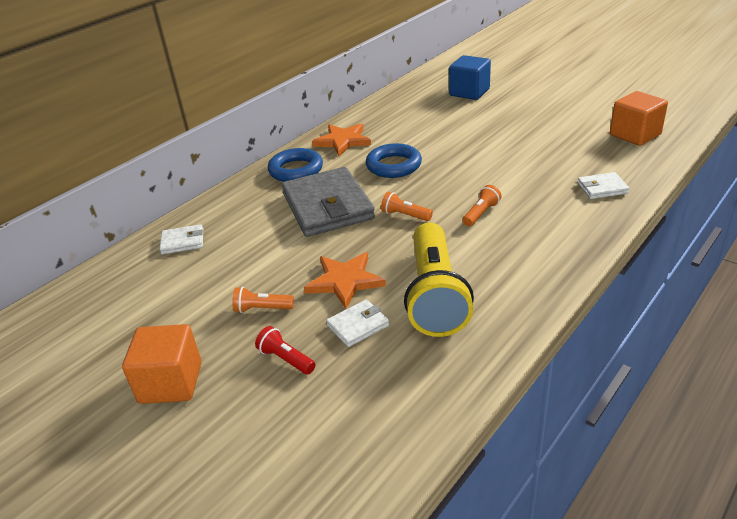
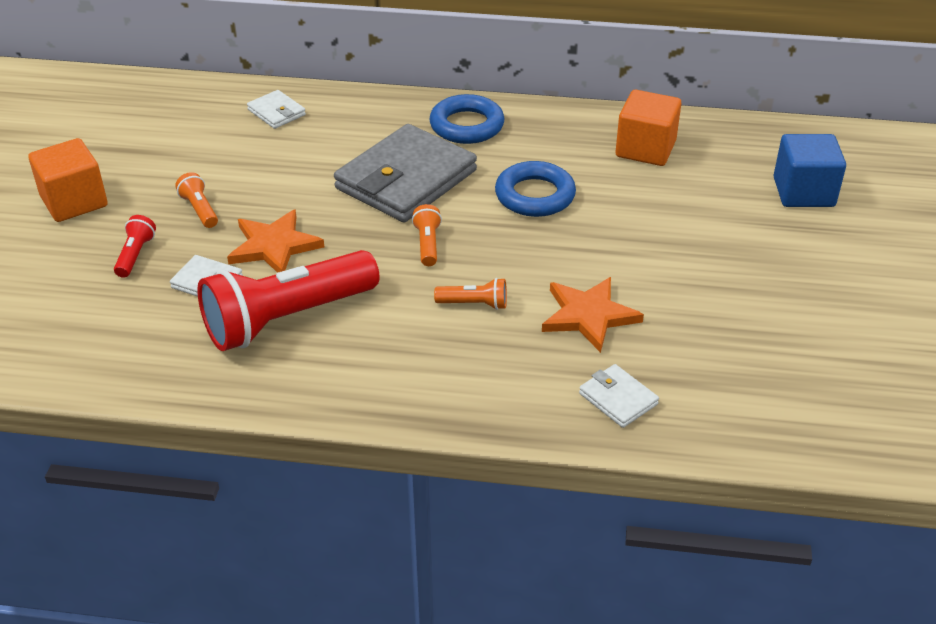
camera: 55 degrees right, 5 degrees up
(342, 141) = (562, 133): orange star -> orange star (588, 315)
(435, 295) = (287, 319): yellow flashlight -> red flashlight
(635, 135) = (814, 399): orange cube -> orange cube (645, 149)

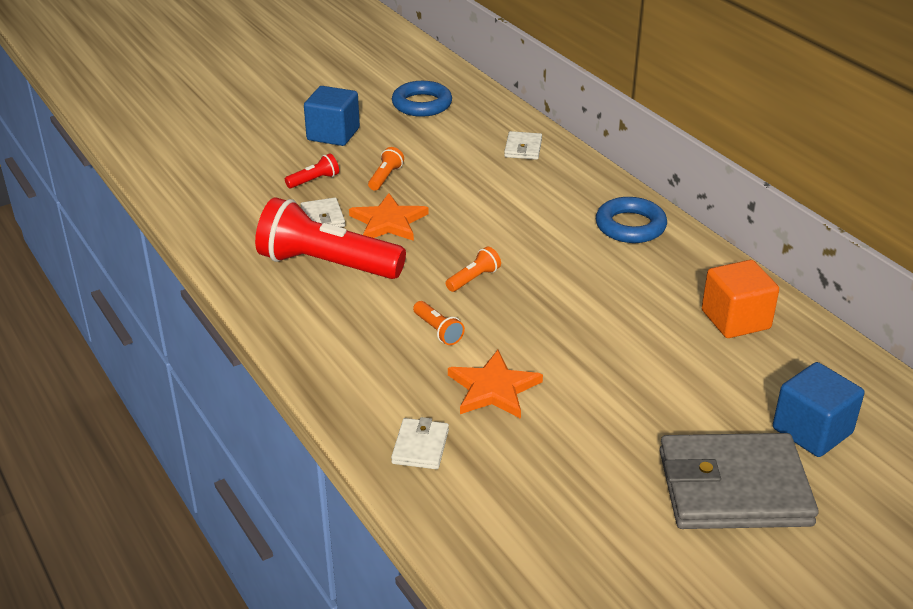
camera: 50 degrees right, 5 degrees down
(74, 202) = (333, 134): orange cube -> blue cube
(406, 180) = (529, 234): grey wallet -> grey wallet (733, 488)
(535, 195) = (595, 296): blue ring -> blue ring (422, 104)

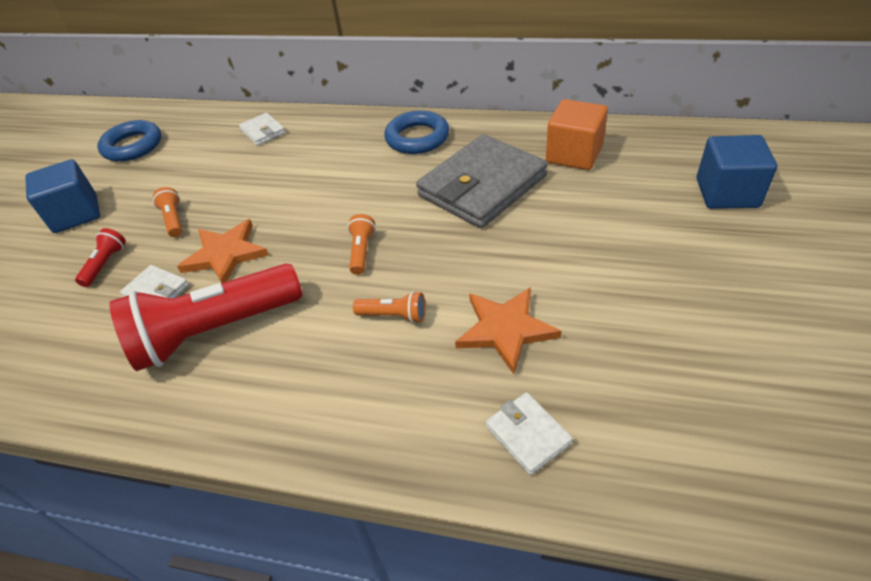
camera: 40 degrees left, 10 degrees up
(733, 488) = (757, 269): grey wallet -> grey wallet (482, 186)

